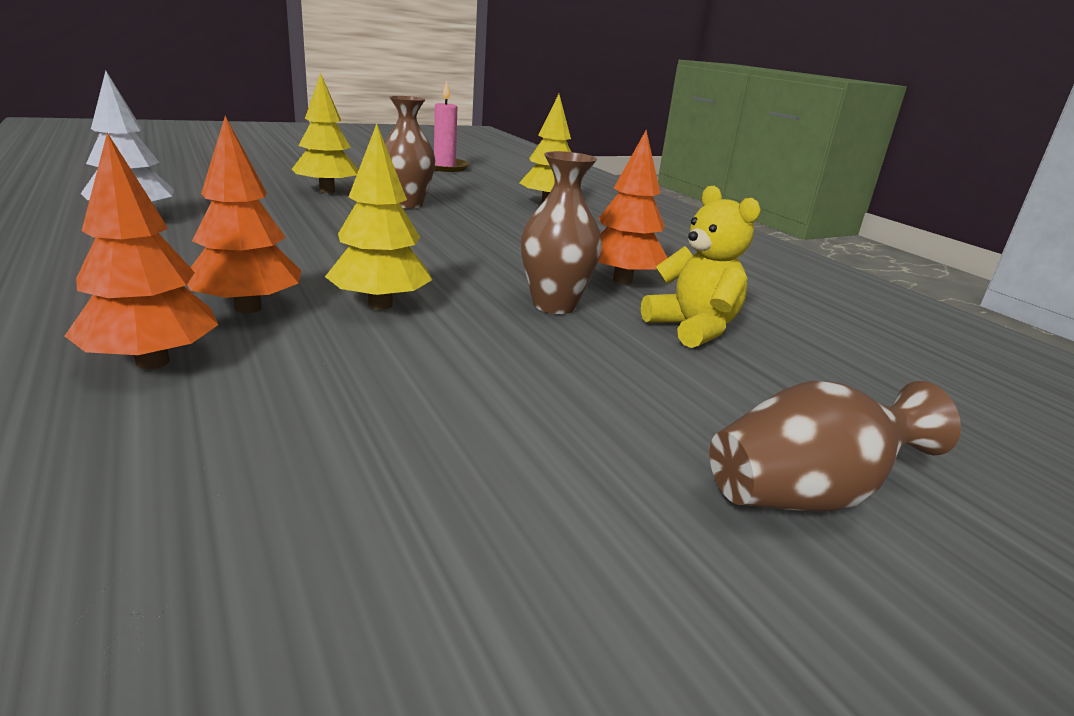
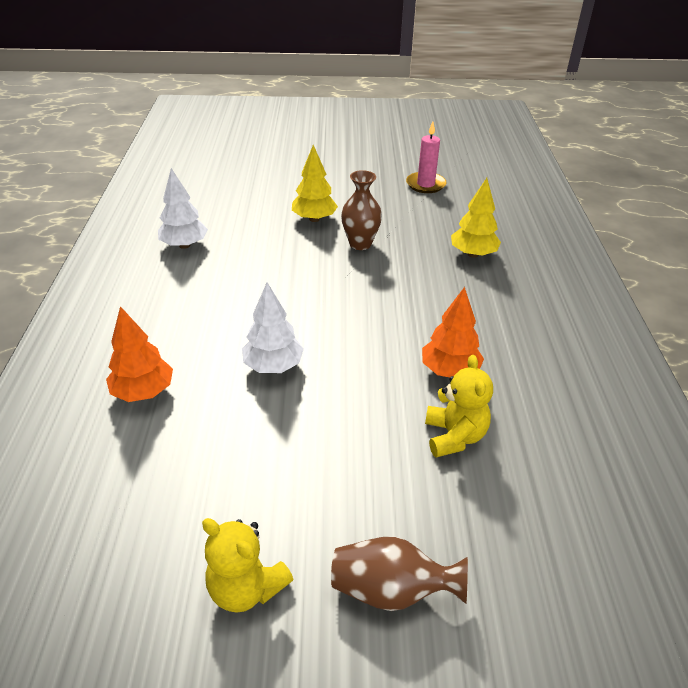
camera: 30 degrees right, 15 degrees up
(248, 308) = (203, 354): orange tree -> none
(380, 305) = (273, 366): yellow tree -> white tree
(554, 305) = (378, 389): brown vase -> none
(583, 570) = (246, 588): none -> yellow teddy bear

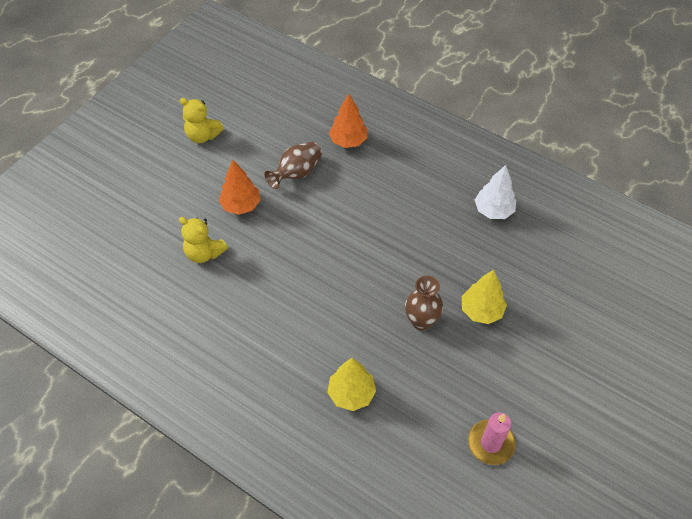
camera: 125 degrees right, 15 degrees up
(246, 588) = (203, 136): yellow teddy bear -> yellow teddy bear turned 135 degrees counterclockwise
(273, 366) = (324, 202): white tree -> none
(391, 590) = (157, 179): brown vase -> brown vase (296, 173)
(449, 371) = (248, 284): orange tree -> orange tree (241, 205)

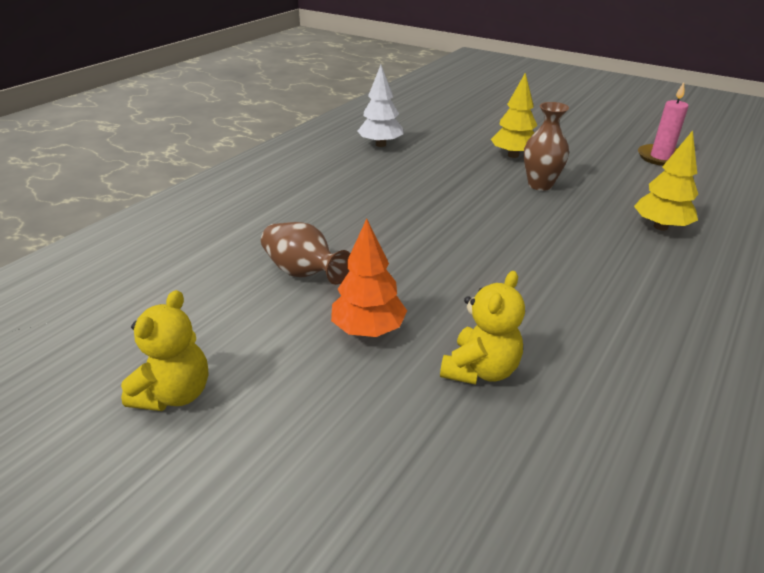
camera: 90 degrees left, 20 degrees down
(348, 141) = (249, 228): orange tree -> none

